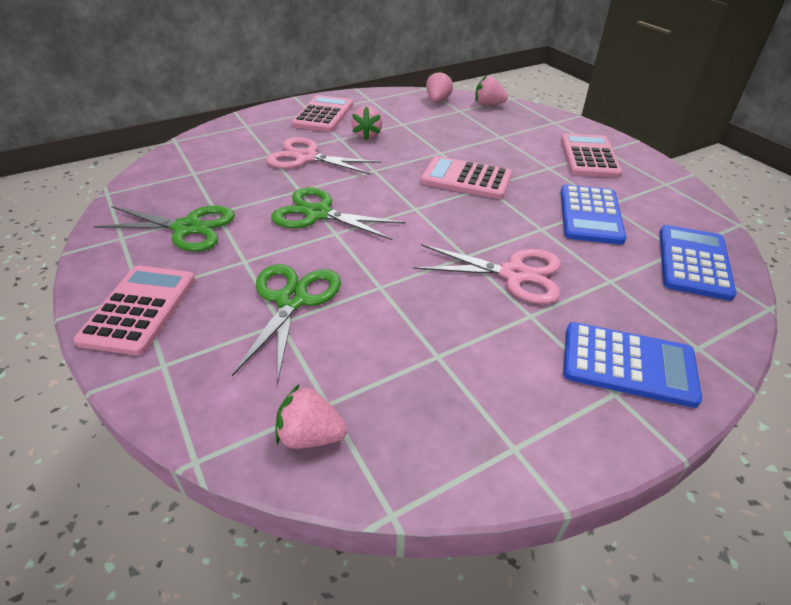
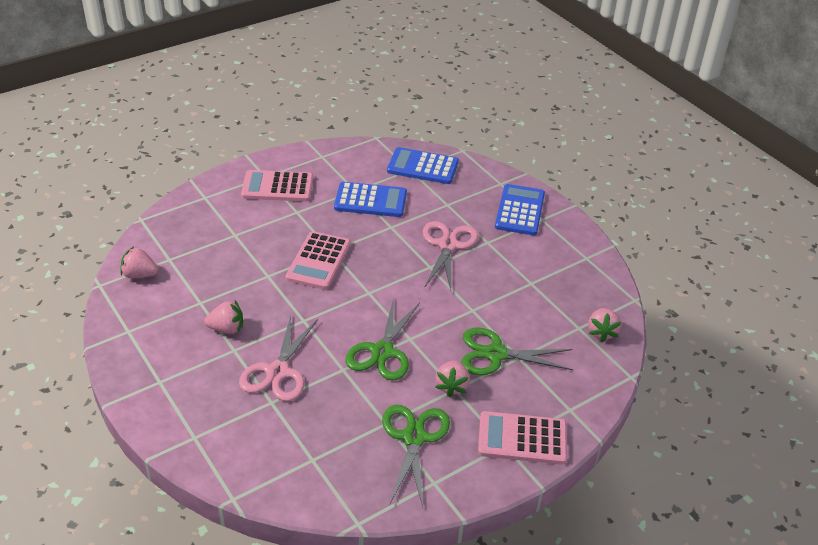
camera: 95 degrees left, 0 degrees up
(323, 115) = (170, 369): pink calculator -> none
(488, 104) = (156, 237): pink strawberry -> pink strawberry (452, 386)

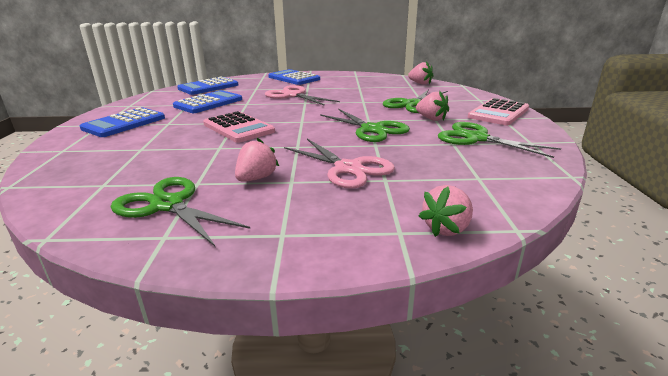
camera: 55 degrees left, 15 degrees down
(139, 275) = (88, 207): pink strawberry -> pink strawberry (447, 228)
(162, 308) = (167, 205): none -> green scissors
(277, 187) = (124, 123): pink calculator -> blue calculator

